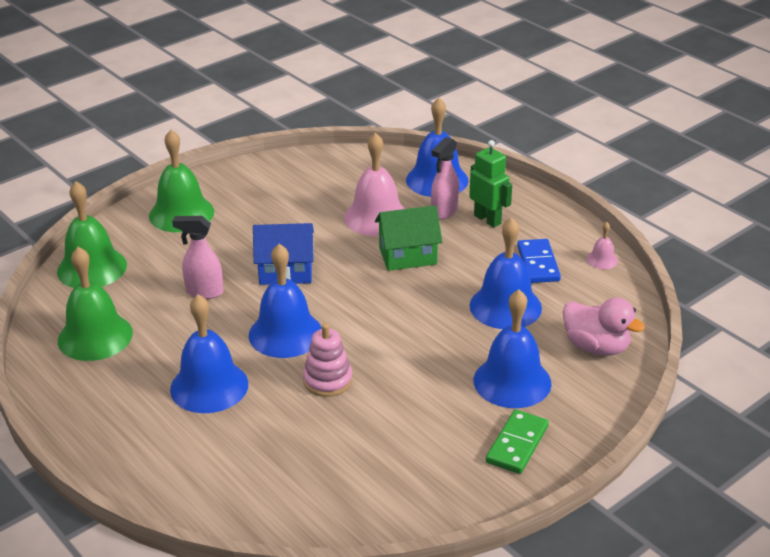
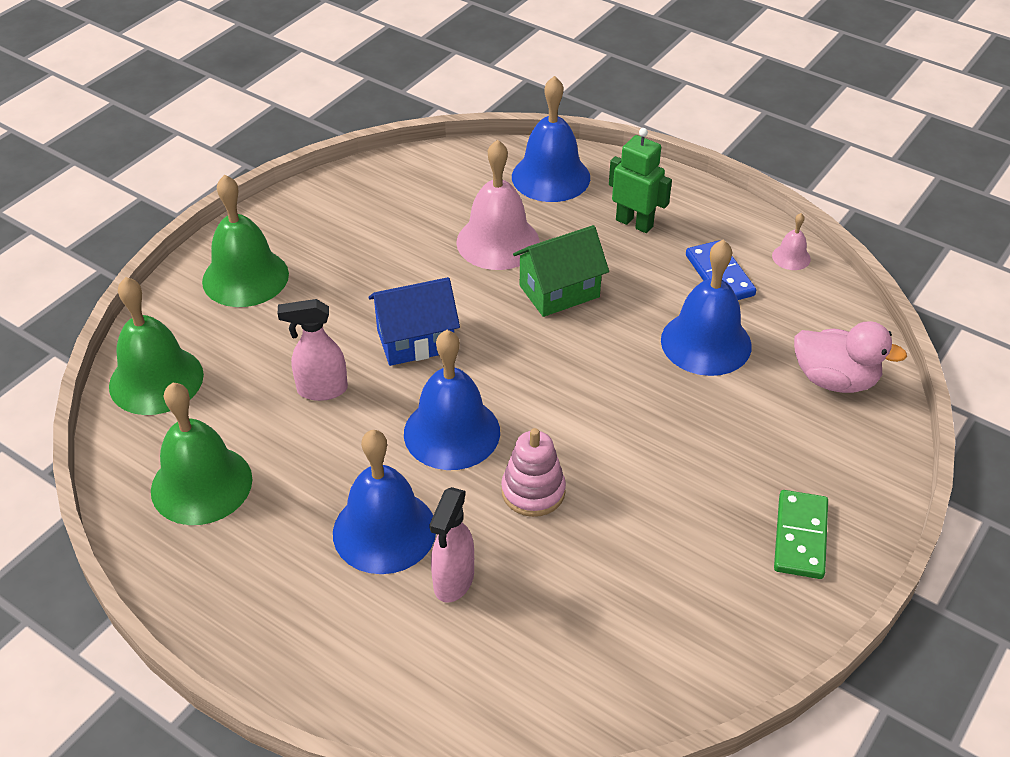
camera: 15 degrees left, 10 degrees up
(444, 212) = (577, 221): pink spray bottle -> pink spray bottle (453, 581)
(512, 381) = (757, 448): blue bell -> none

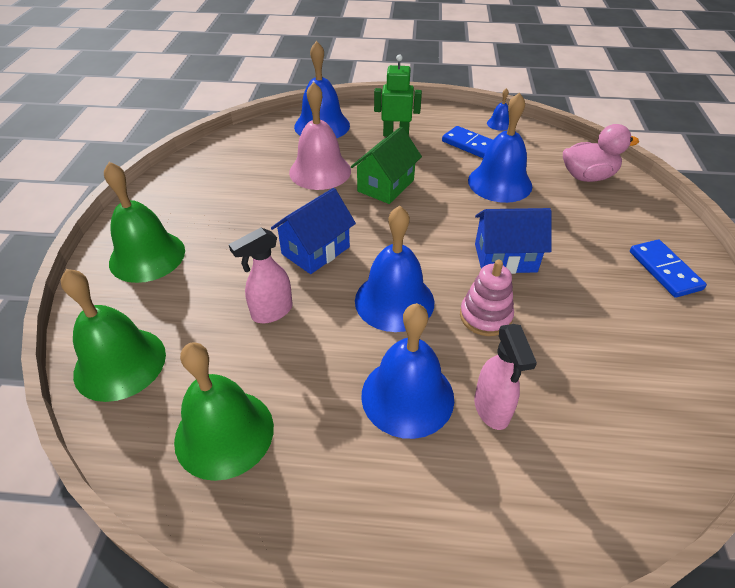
camera: 30 degrees left, 0 degrees up
(618, 438) = (505, 258): none -> blue house
(791, 257) = (499, 124): pink bell -> blue bell
(800, 537) = (664, 270): green domino -> blue domino

